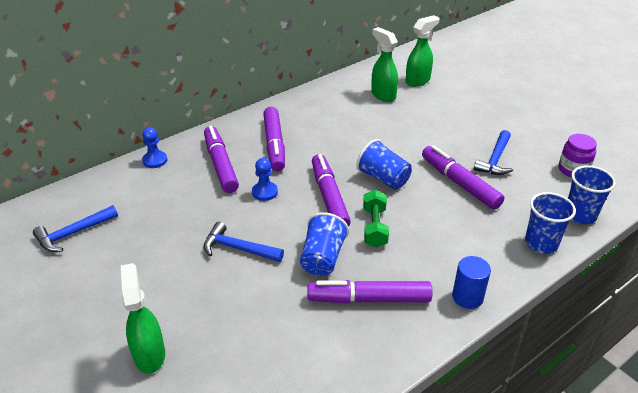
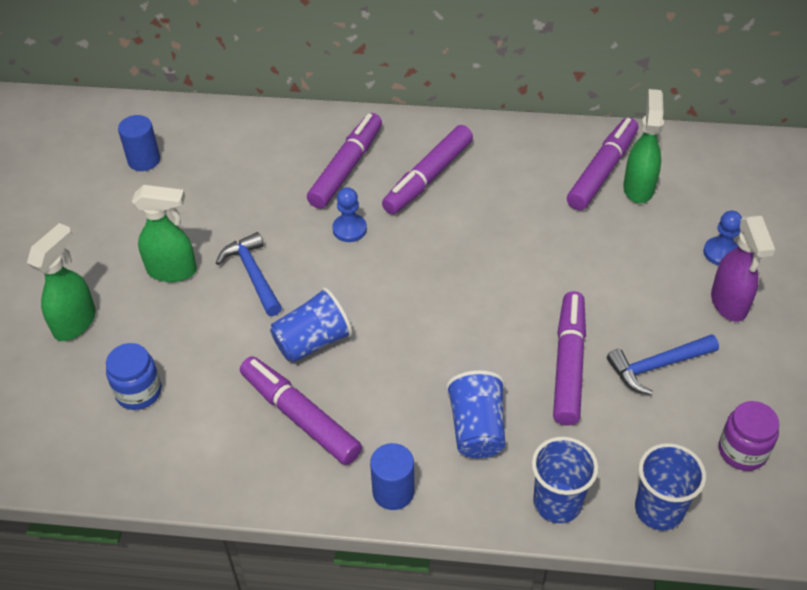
camera: 45 degrees right, 10 degrees up
(73, 233) = (144, 160): blue hammer -> blue cylinder
(155, 160) = (293, 122): blue pawn -> blue pawn (721, 253)
(252, 360) = (139, 392): none -> blue jar
(329, 197) = (404, 279): purple marker -> purple marker (602, 171)
(374, 227) = (404, 347): green dumbbell -> none
(383, 178) = (490, 297): blue cup -> blue cup (477, 429)
(418, 81) = (714, 194): green spray bottle -> green spray bottle (173, 271)
(485, 118) = (729, 304): none -> purple spray bottle

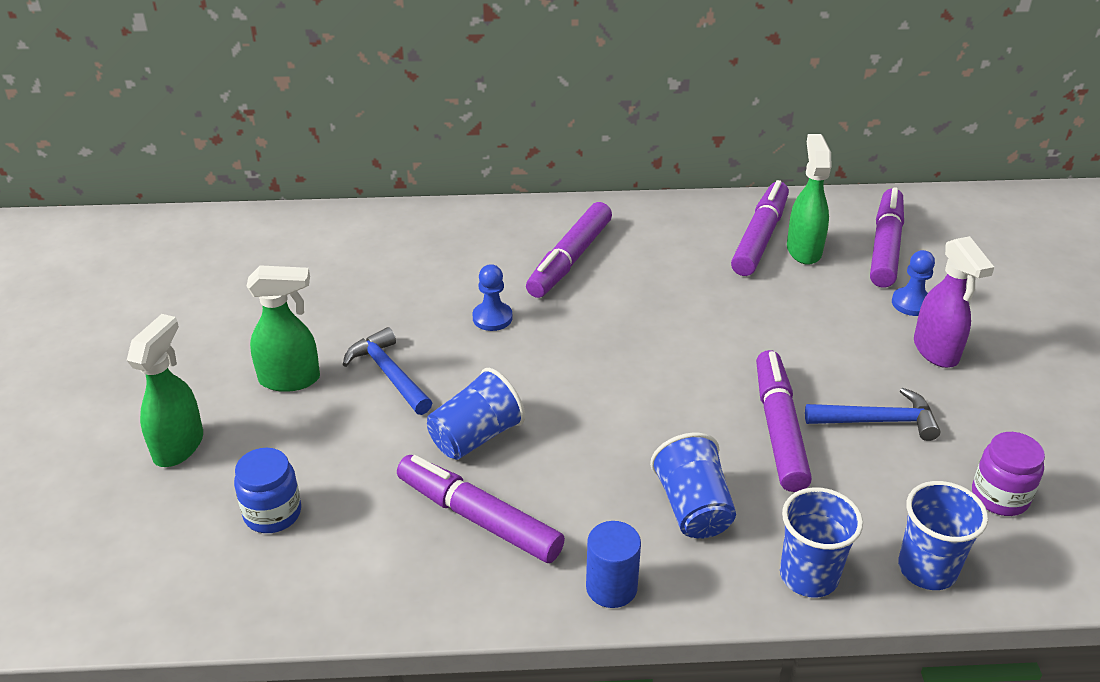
camera: 10 degrees left, 10 degrees down
(144, 160) = (234, 270): blue cylinder -> none
(346, 168) = (474, 258): purple marker -> purple marker (885, 247)
(657, 366) = (878, 421): blue hammer -> blue hammer turned 150 degrees counterclockwise

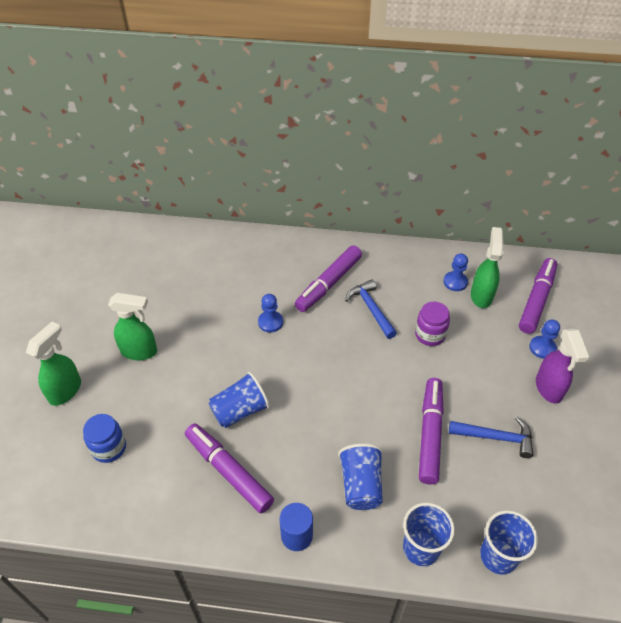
camera: 10 degrees right, 10 degrees up
(389, 374) = (198, 356): blue hammer -> blue hammer (371, 309)
(760, 237) = (455, 282): purple marker -> blue pawn
(1000, 496) = (561, 509): purple jar -> purple jar (430, 335)

